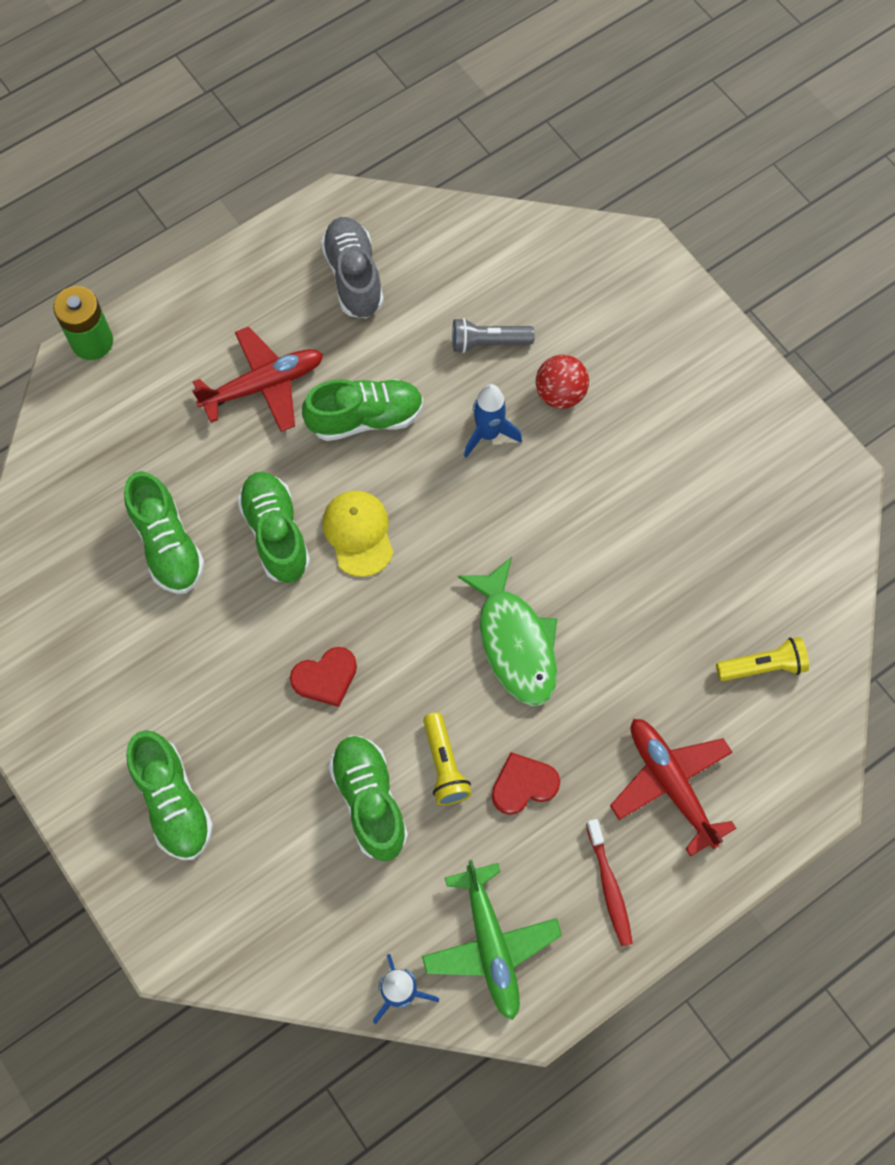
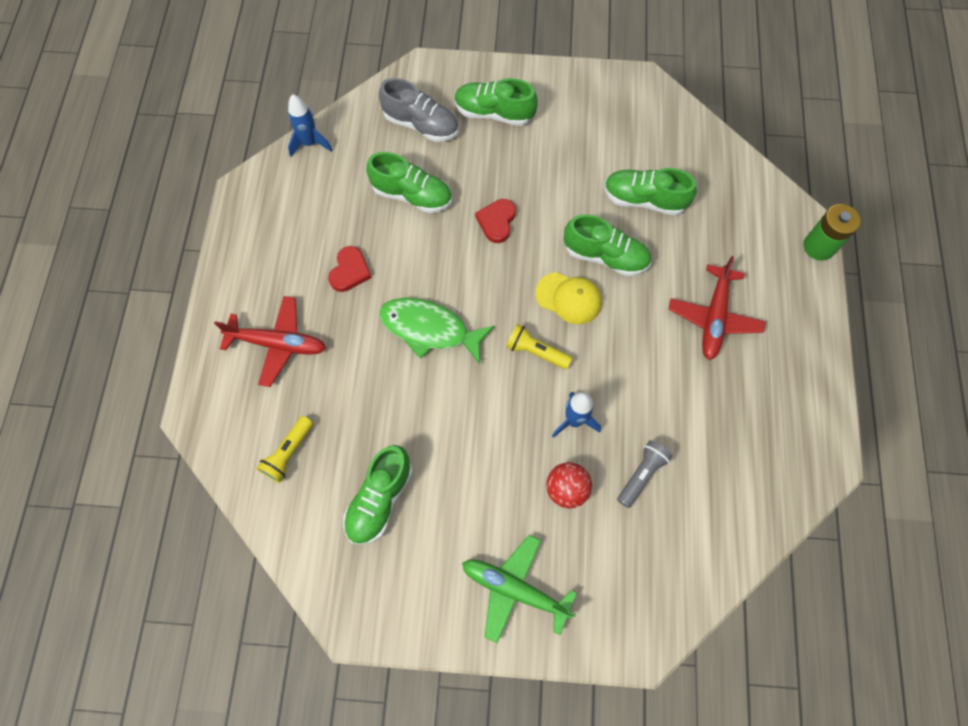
camera: 130 degrees right, 0 degrees up
(354, 277) = (759, 429): grey shoe -> grey shoe (421, 125)
(366, 418) = (644, 358): green shoe -> green shoe (380, 499)
(444, 765) = (396, 242): yellow flashlight -> yellow flashlight (535, 351)
(490, 944) = (291, 196): green plane -> green plane (515, 589)
(609, 887) = (260, 270): red toothbrush -> none

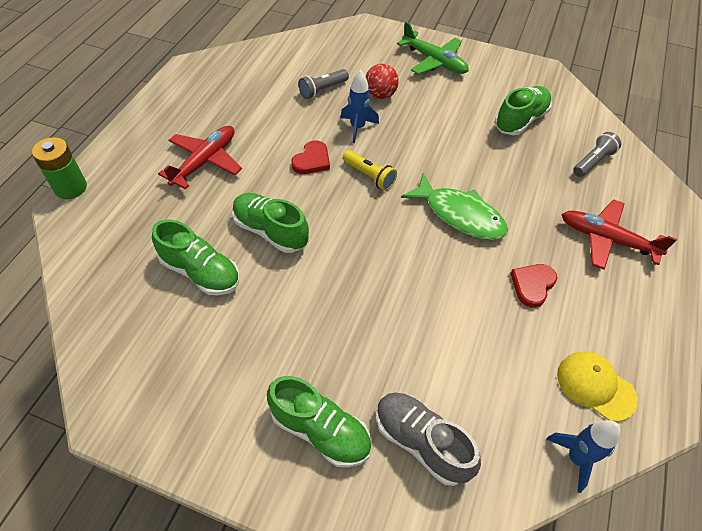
camera: 165 degrees left, 15 degrees down
(288, 453) = (593, 161): yellow flashlight -> grey flashlight
(412, 195) = (452, 348): green shoe -> none
(496, 221) = (365, 293): red heart -> red heart (312, 160)
(569, 298) = (322, 206): yellow cap -> yellow cap (595, 386)

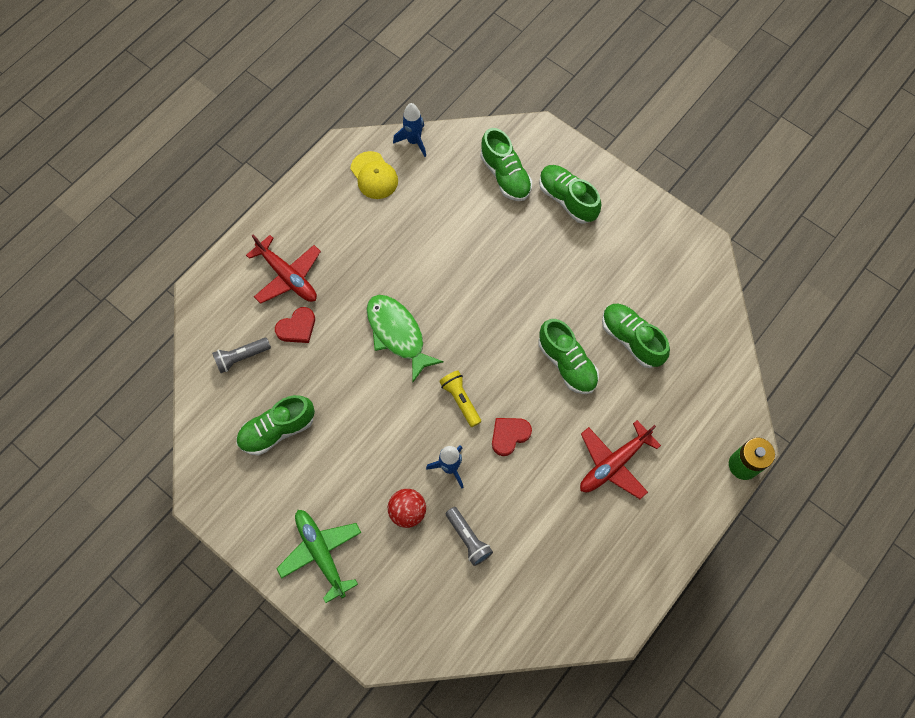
camera: 160 degrees left, 15 degrees up
(322, 90) = (468, 539): grey flashlight -> grey flashlight turned 75 degrees clockwise
(421, 442) = (505, 176): grey shoe -> green shoe
(532, 285) = (373, 255): red heart -> red heart (297, 327)

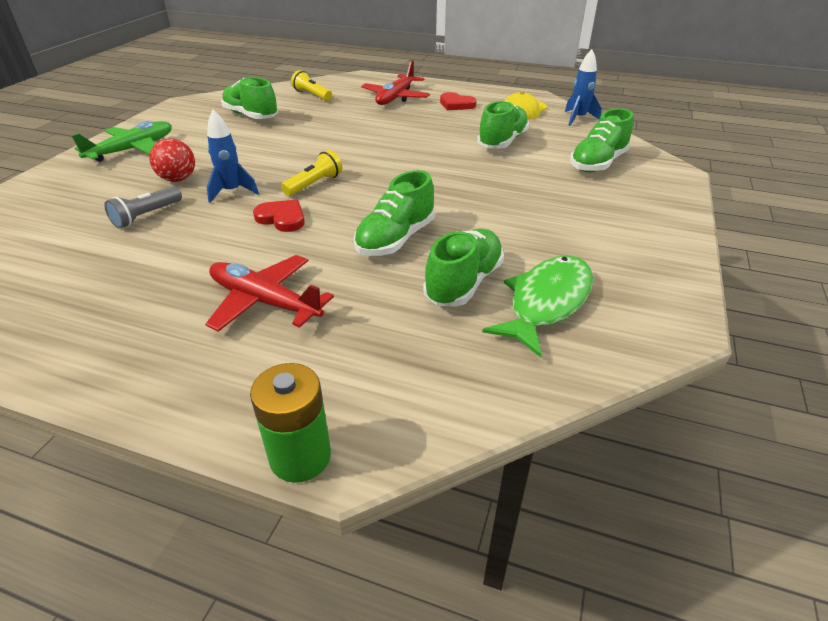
camera: 70 degrees right, 30 degrees down
(241, 357) = (312, 95): grey flashlight -> yellow flashlight
(297, 327) = (351, 107): red heart -> red heart (456, 104)
(397, 334) = (371, 144): green fish -> green fish (546, 302)
(567, 199) = (614, 202): green shoe -> green shoe (502, 141)

